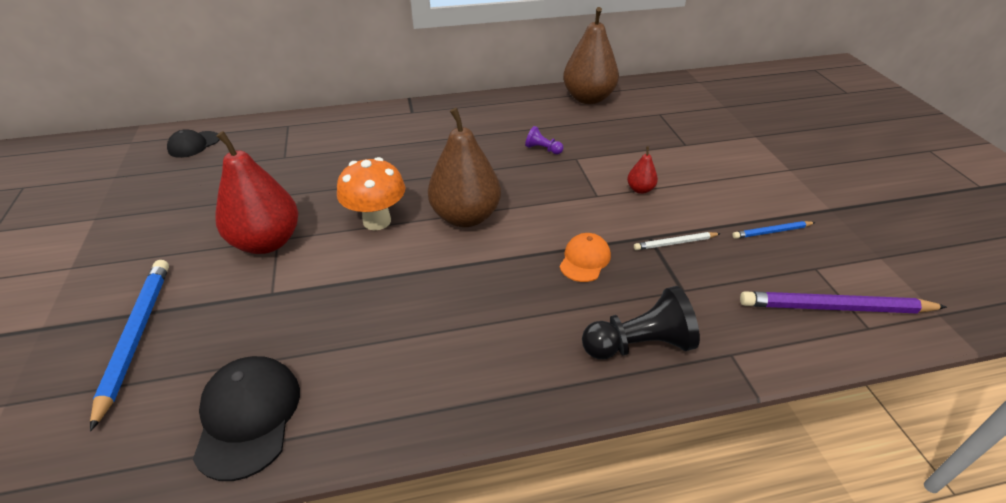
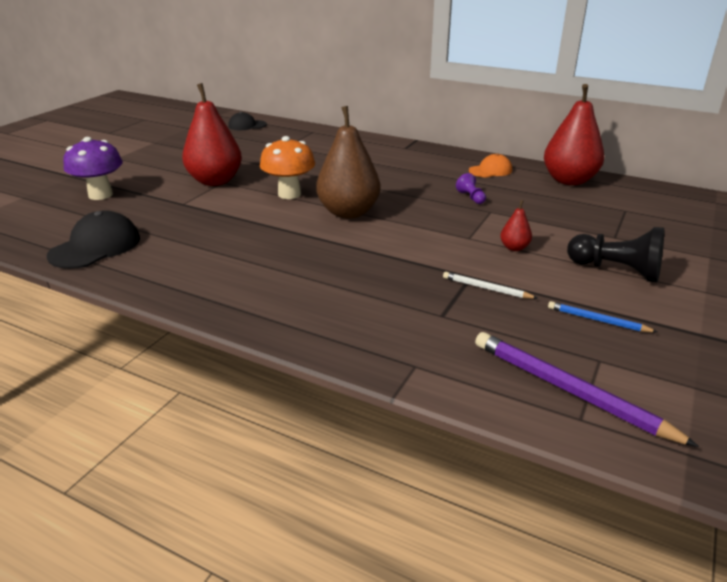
camera: 40 degrees right, 10 degrees down
(136, 336) = (100, 195): blue pencil -> purple mushroom
(584, 260) = (394, 267): orange cap -> orange cap (490, 170)
(588, 98) = (569, 180): brown pear -> red pear
(639, 344) = (353, 325): black pawn -> black pawn (616, 270)

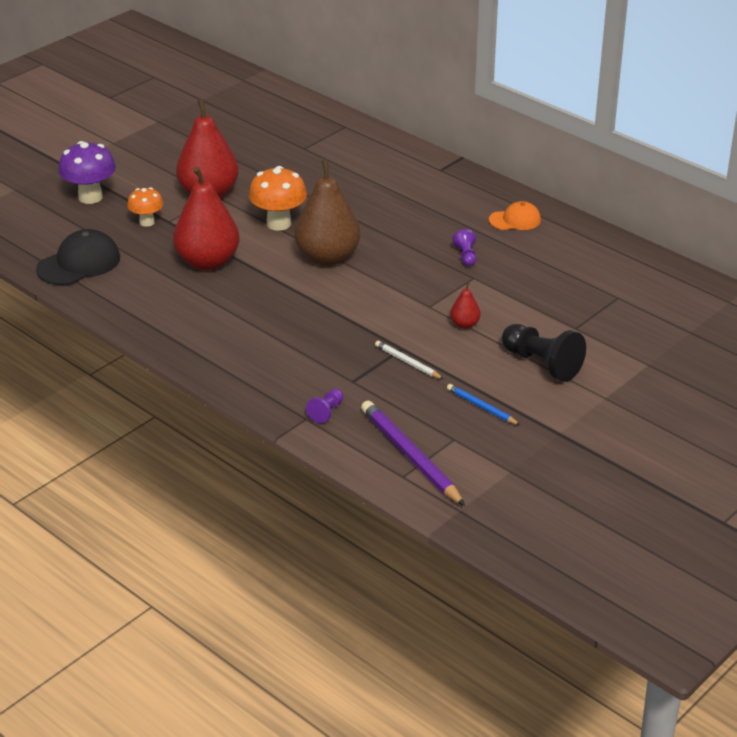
camera: 15 degrees right, 5 degrees up
(161, 207) = (147, 222): none -> orange mushroom
(247, 125) = (271, 104): black cap -> none
(435, 354) = (326, 412): none -> purple pawn
(569, 180) = (592, 248): red pear -> red pear (208, 262)

